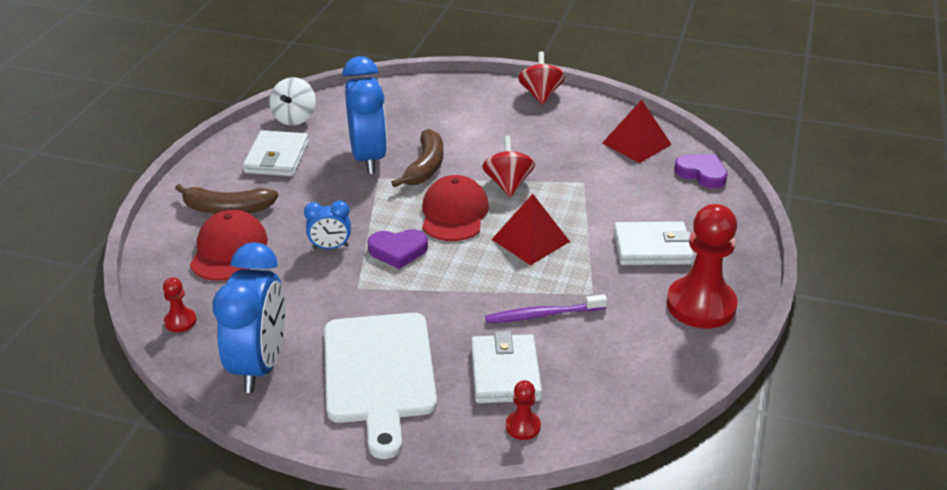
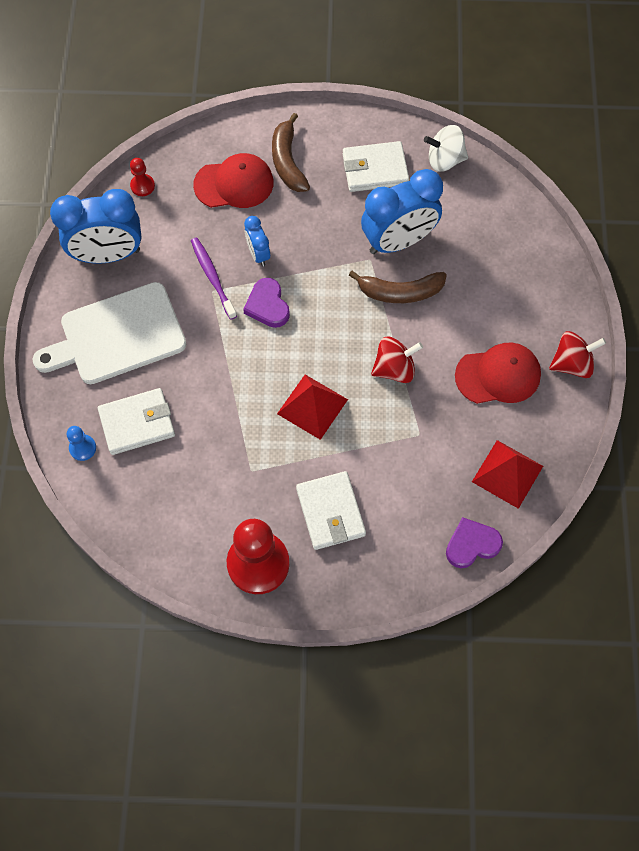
camera: 75 degrees right, 30 degrees up
(454, 213) = (334, 335): red cap -> red cap (498, 375)
(523, 426) = (82, 448): red pawn -> blue pawn
(542, 315) = (212, 436): purple toothbrush -> purple toothbrush (212, 277)
(702, 173) = (471, 544): purple heart -> purple heart turned 135 degrees counterclockwise

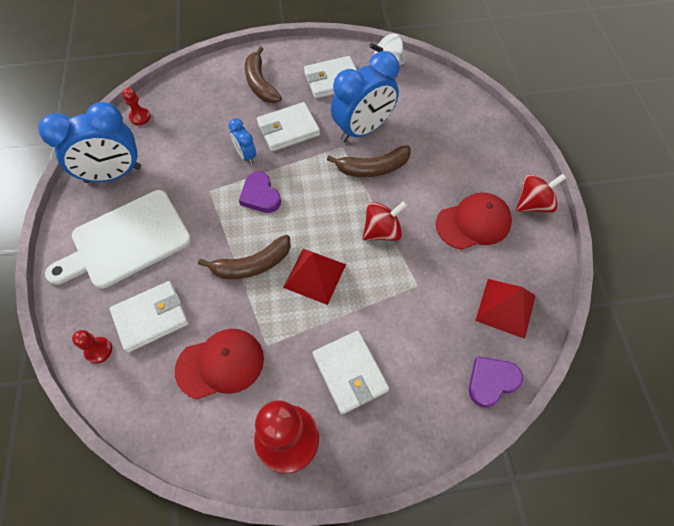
camera: 10 degrees left, 5 degrees down
(82, 448) = (98, 350): blue pawn -> red pawn
(212, 277) = (208, 179): purple toothbrush -> none
(234, 184) = (218, 105): red cap -> red cap (220, 364)
(248, 384) = (252, 265): none -> brown banana
(311, 228) = (288, 129): none -> white wallet

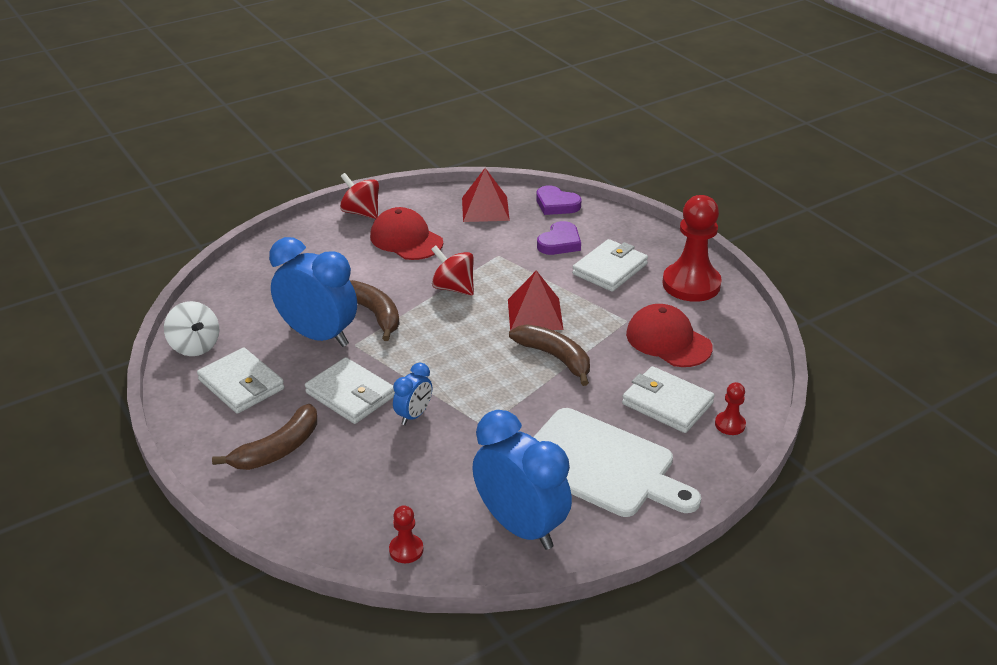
camera: 115 degrees left, 25 degrees down
(260, 195) = (465, 382): purple heart -> purple heart (560, 242)

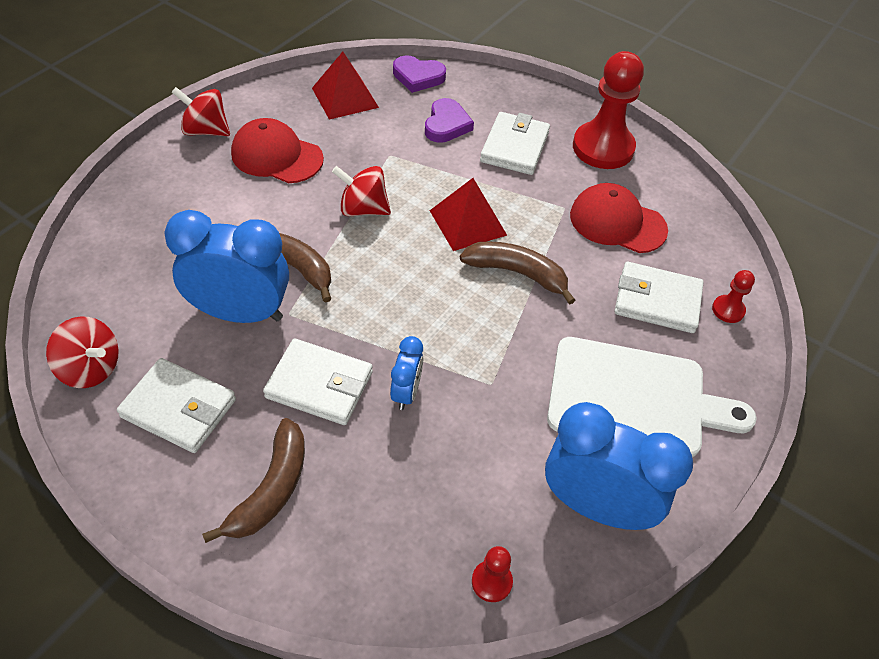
camera: 25 degrees left, 15 degrees up
(195, 346) = (91, 368): white spinning top -> red spinning top

